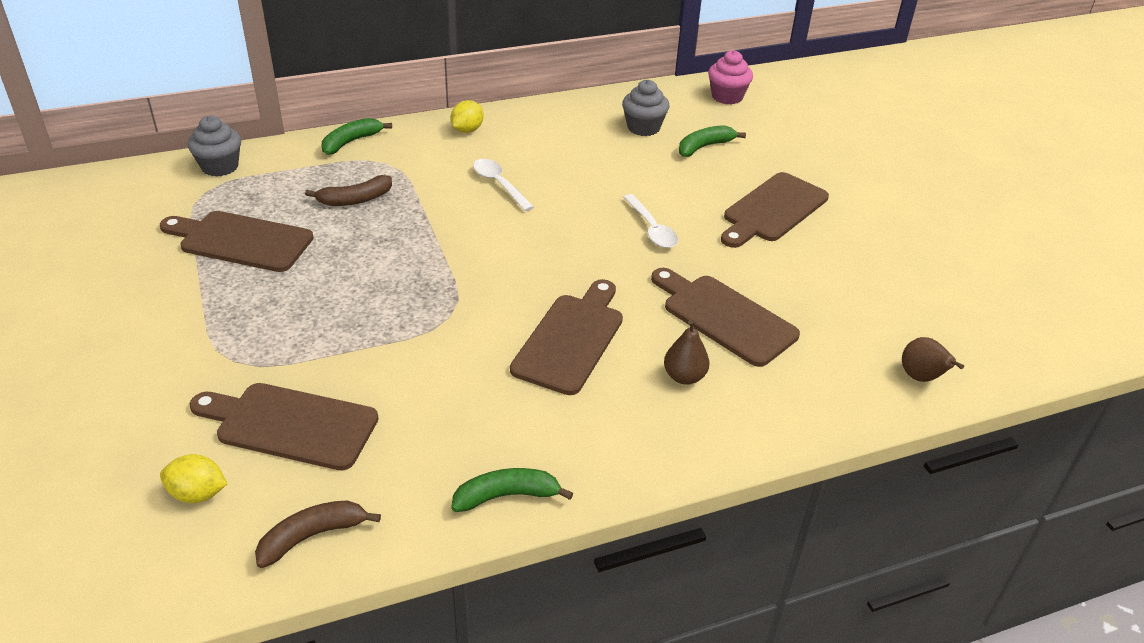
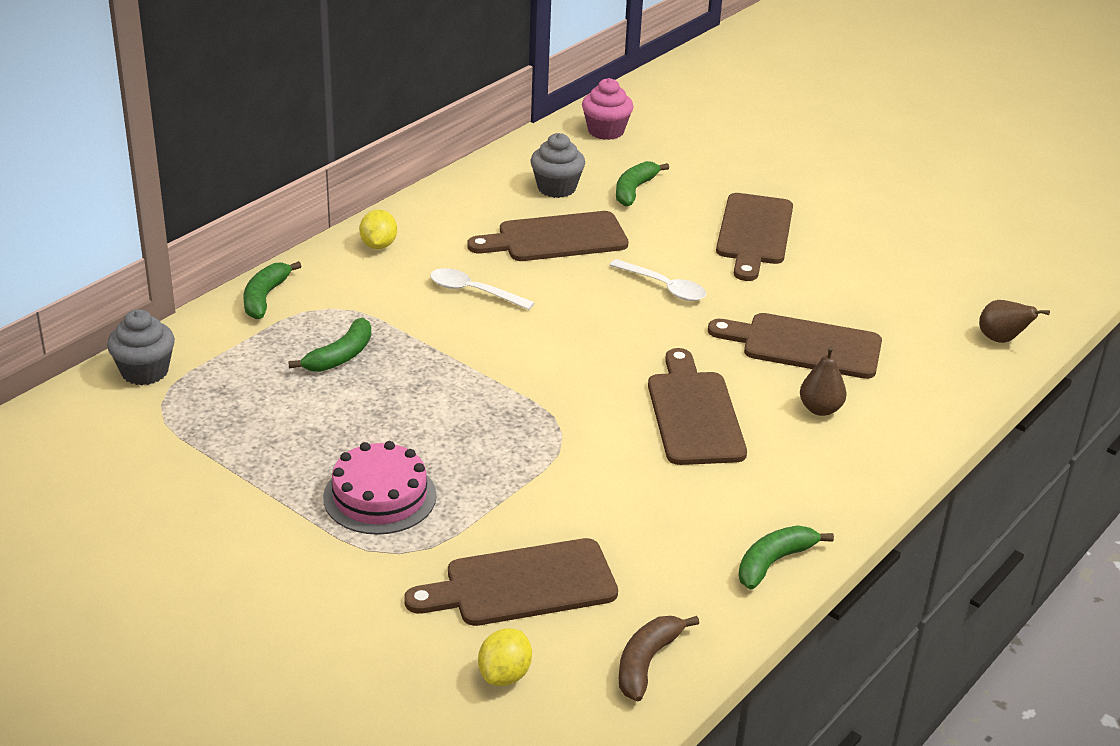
camera: 30 degrees left, 5 degrees down
(198, 494) = (504, 675): yellow lemon -> yellow lemon turned 45 degrees counterclockwise
(241, 241) = (266, 439): brown cutting board -> brown cutting board (556, 238)
(268, 312) = (380, 496): none -> pink cake
(355, 199) = (340, 356): brown banana -> green banana

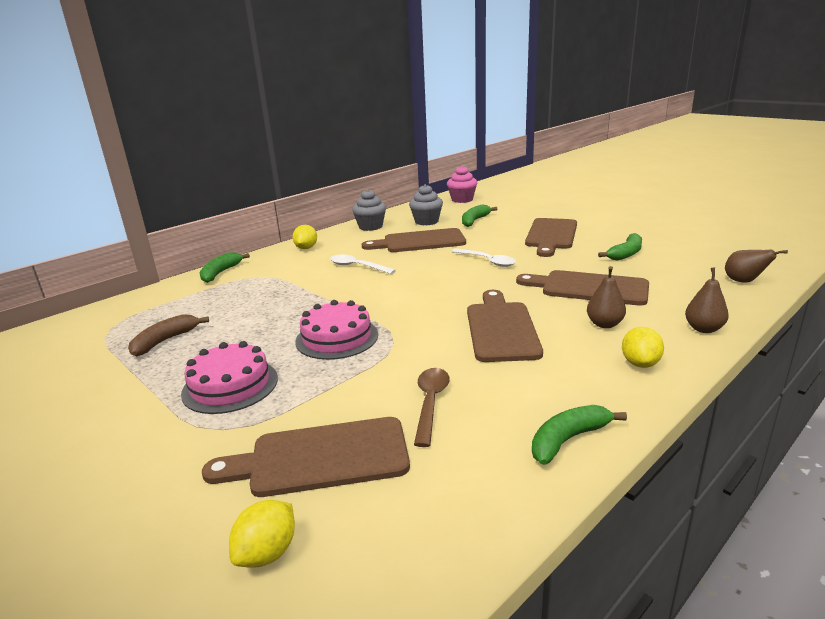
camera: 10 degrees right, 10 degrees down
(145, 372) = (114, 311): grey cupcake -> grey cupcake (370, 227)
(340, 356) = (251, 300): green banana -> green banana (625, 254)
(487, 425) = (337, 338): none -> pink cake
(625, 520) = (430, 403): none -> brown spoon
(647, 662) = (426, 543): brown banana -> brown banana (165, 341)
(856, 468) = (640, 363): none -> yellow lemon
(935, 418) = (703, 329): none -> brown pear

